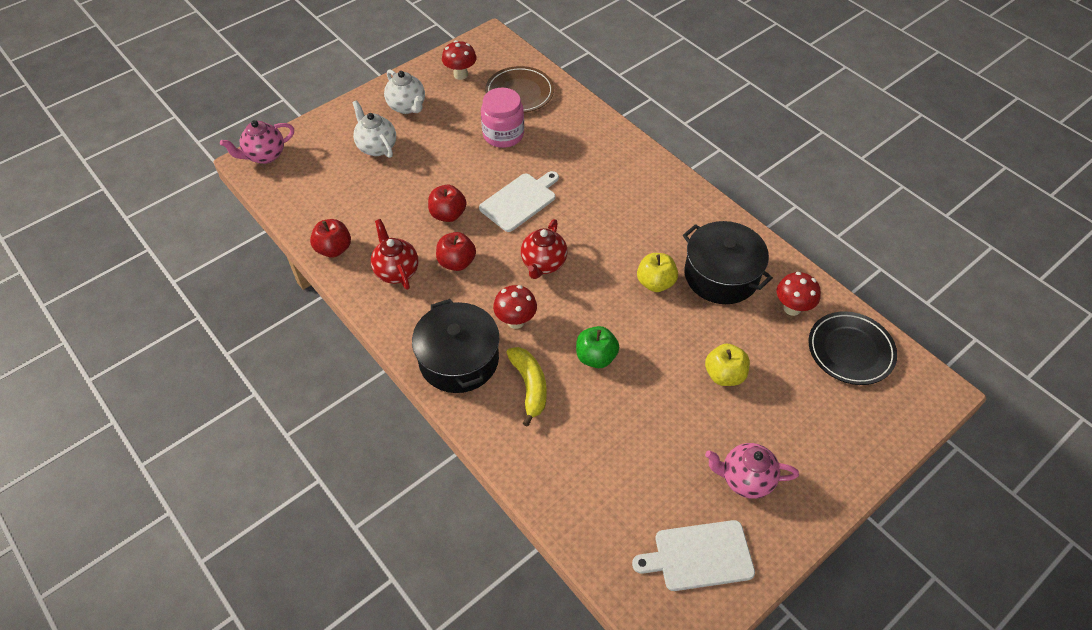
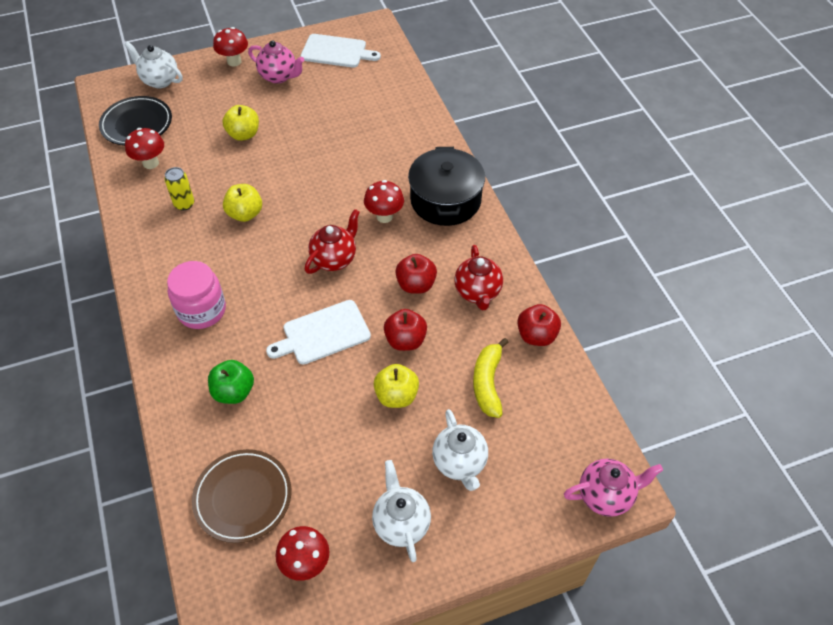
camera: 160 degrees left, 0 degrees up
(439, 174) = (396, 396): none -> yellow apple
(503, 135) = (298, 431): pink jar -> pink jar (202, 310)
(529, 386) = (396, 166): yellow banana -> yellow banana (488, 383)
(596, 357) = (333, 172): green apple -> green apple (234, 392)
(721, 275) = (184, 204): black pot -> yellow can
(820, 486) = (234, 61): none -> red mushroom
(883, 422) = (159, 80): none -> white teapot

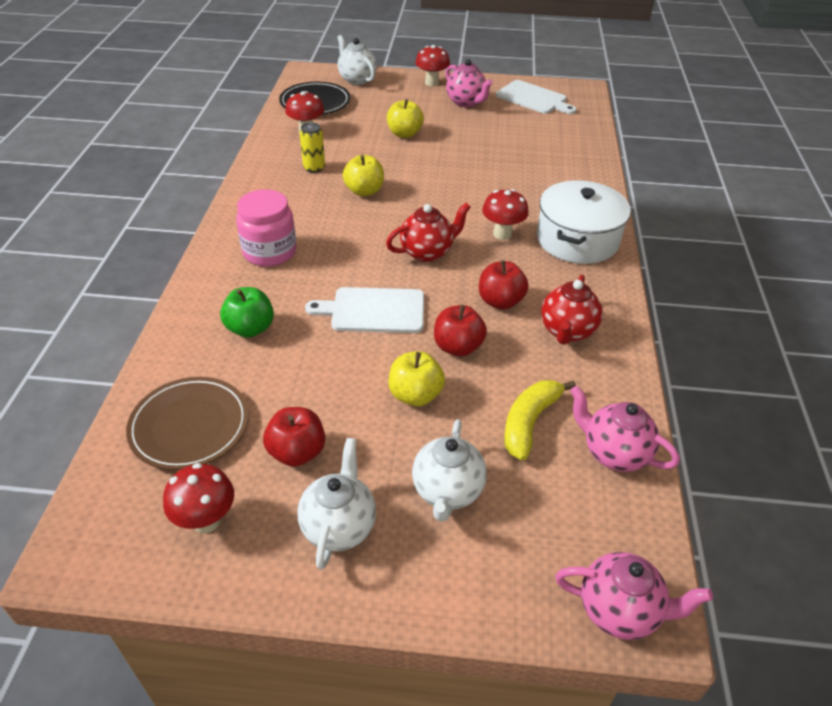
camera: 25 degrees right, 10 degrees down
(445, 200) = (577, 239): black pot -> white pot
(536, 335) = (616, 396): red apple -> red apple (297, 452)
(554, 383) = (614, 453): none -> pink teapot

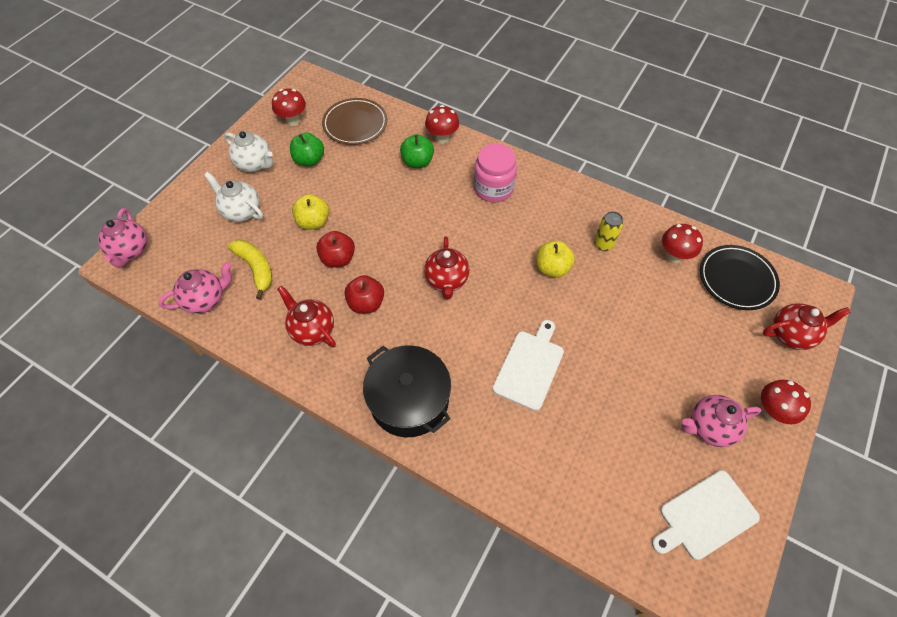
camera: 115 degrees right, 15 degrees up
(297, 452) = (309, 160): red apple -> green apple
(357, 79) = (791, 335): white teapot -> red teapot
(373, 310) = (399, 226): white cutting board -> white cutting board (530, 366)
(404, 134) = (647, 335): yellow apple -> none
(502, 234) = (445, 344): red mushroom -> red mushroom (442, 138)
(577, 239) = (409, 400): white pot -> black pot
(620, 611) = (131, 251): pink teapot -> pink teapot turned 45 degrees counterclockwise

